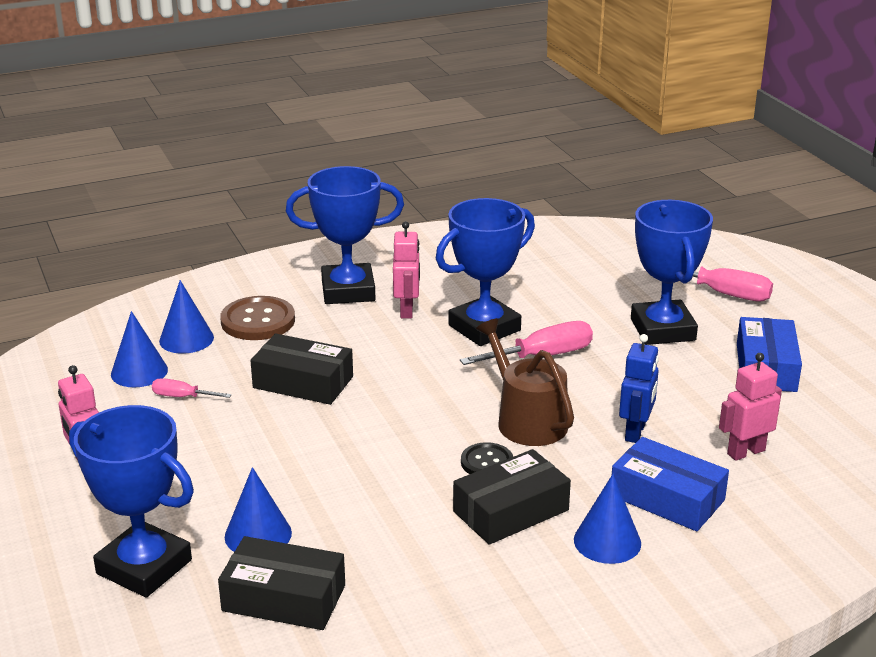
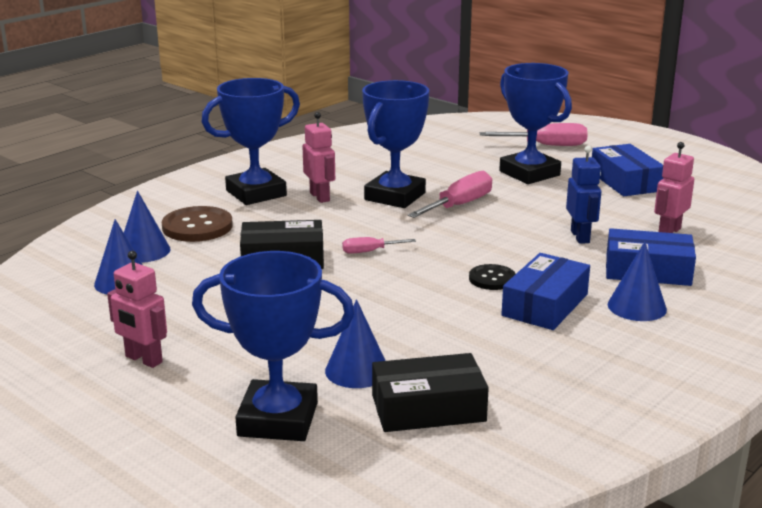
camera: 25 degrees left, 5 degrees down
(182, 397) = (183, 291): pink screwdriver -> pink screwdriver (369, 251)
(511, 511) = (545, 305): black box -> blue box
(527, 420) = (492, 246): brown watering can -> none

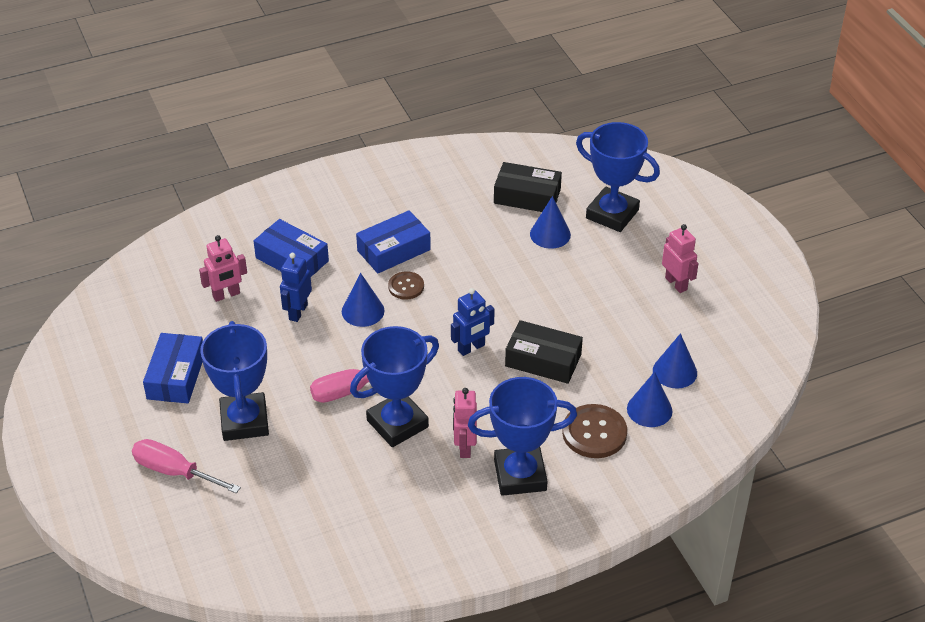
camera: 155 degrees left, 20 degrees up
(369, 251) = (471, 348): pink screwdriver -> blue robot
(492, 279) = (406, 286): black button -> brown button
(637, 307) = (337, 230): blue cone -> blue cone (363, 311)

